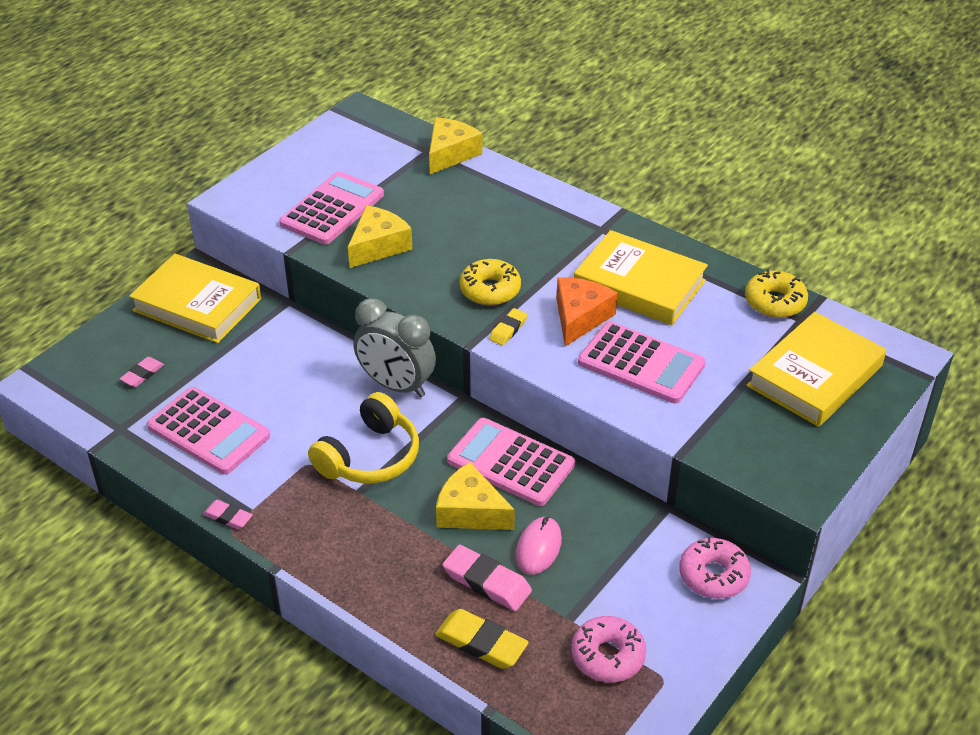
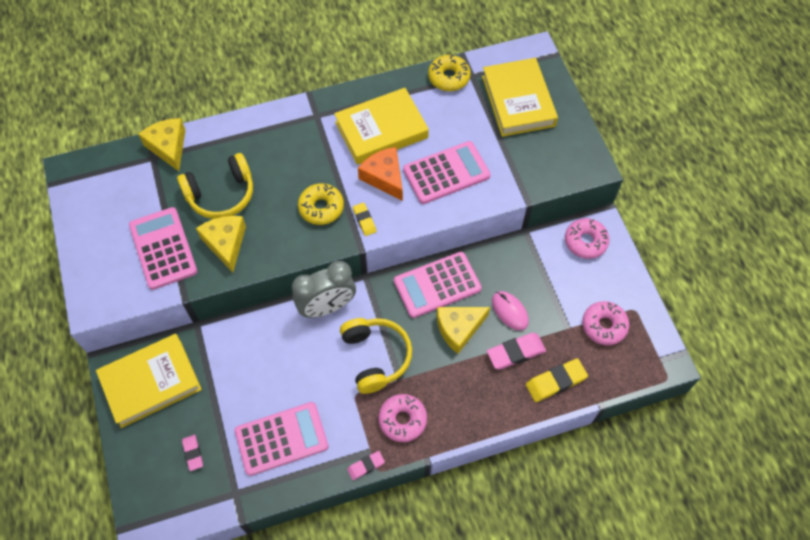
camera: 55 degrees left, 20 degrees up
(309, 520) = (402, 420): none -> pink donut
(432, 214) = (221, 194): none -> yellow headphones

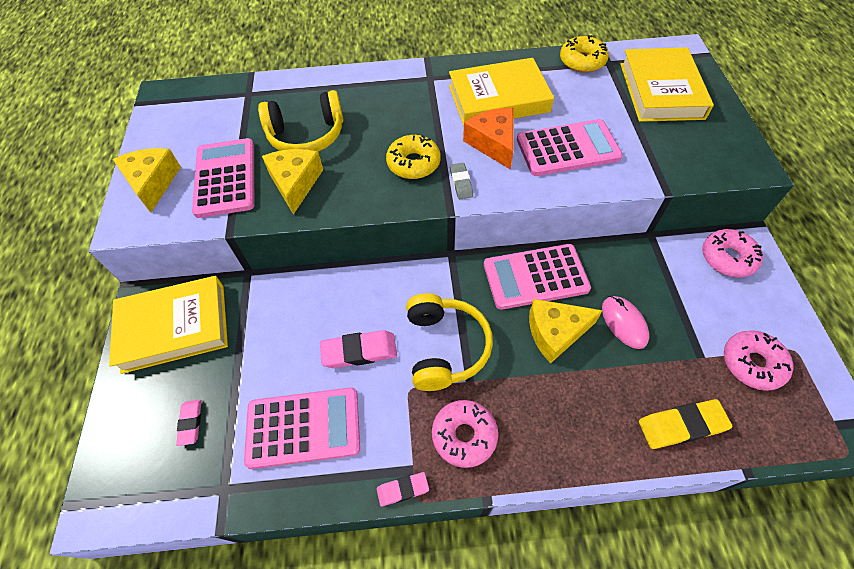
camera: 15 degrees right, 5 degrees down
(168, 147) = (267, 86): yellow cheese -> yellow cheese (153, 183)
(327, 307) = (399, 279): grey clock -> none
(364, 220) = (461, 183): yellow eraser -> grey eraser
(515, 352) = (628, 376): pink eraser -> pink eraser (359, 351)

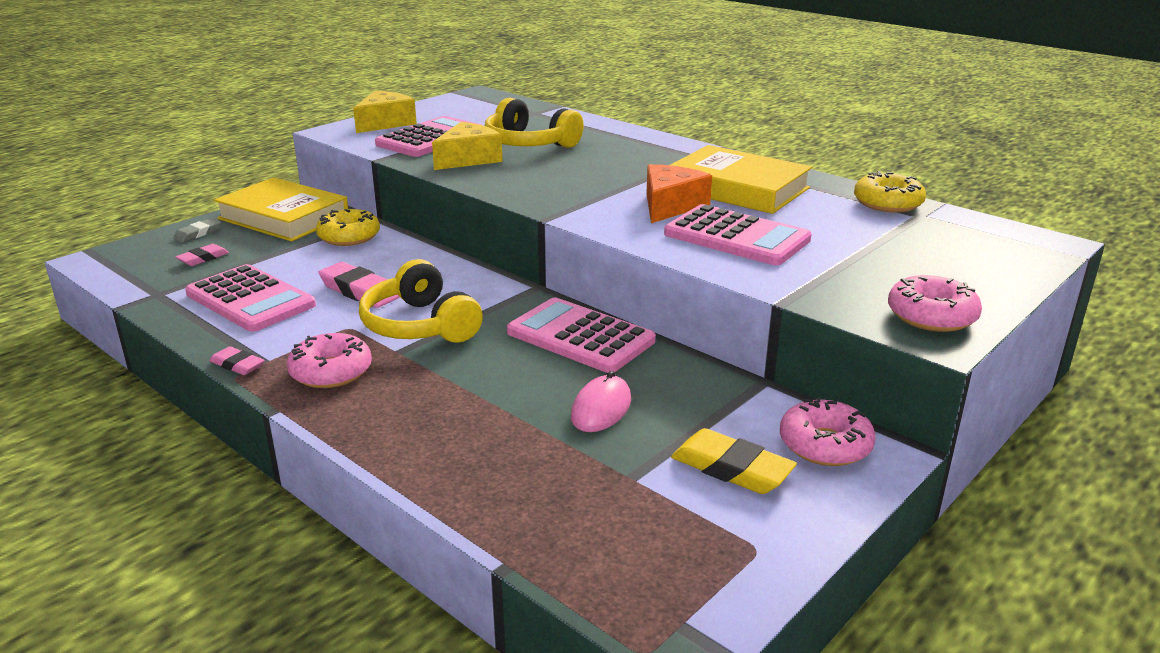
camera: 45 degrees right, 30 degrees down
(413, 163) = (576, 186): yellow donut -> yellow donut (349, 237)
(445, 347) = (420, 325): yellow headphones -> yellow headphones turned 105 degrees clockwise
(461, 183) = (590, 210): grey eraser -> grey eraser (198, 233)
(555, 332) = (524, 373): yellow cheese -> none
(661, 91) = (941, 252): yellow book -> none
(681, 426) = (508, 495): yellow eraser -> yellow eraser (731, 469)
(752, 363) = (679, 518): pink donut -> pink donut (931, 316)

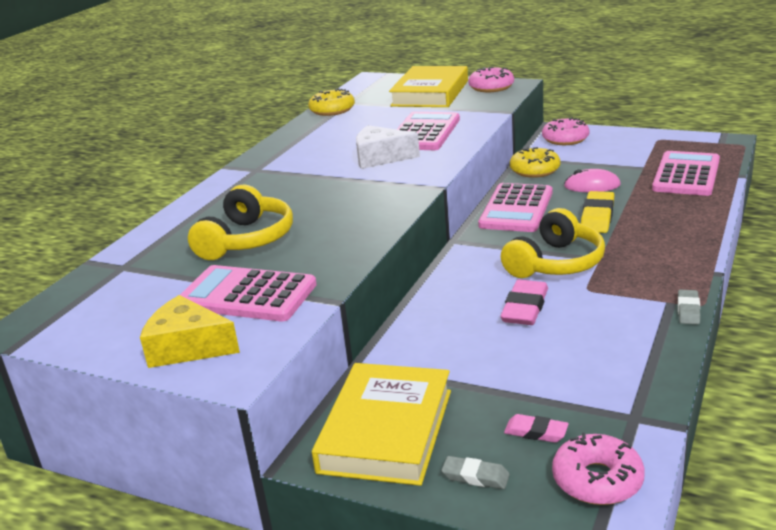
camera: 105 degrees left, 0 degrees up
(237, 365) = (688, 310): pink eraser -> grey eraser
(250, 300) = (591, 354): pink calculator -> pink calculator (686, 175)
(331, 372) = (651, 271): pink donut -> pink donut (597, 480)
(349, 237) = (414, 360): yellow donut -> yellow donut (535, 170)
(468, 159) = (310, 254): yellow cheese -> none
(670, 206) = (380, 157): orange cheese -> white cheese
(731, 469) = (608, 151): yellow eraser -> yellow eraser (597, 217)
(737, 188) = (329, 147): yellow book -> yellow book (430, 93)

